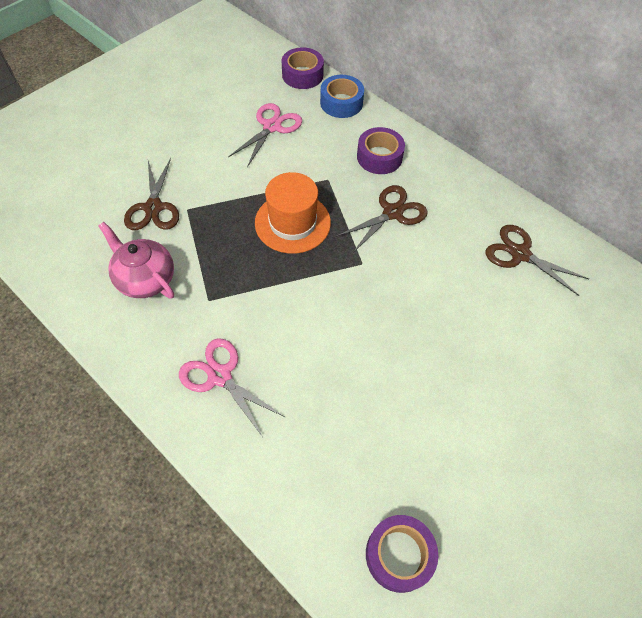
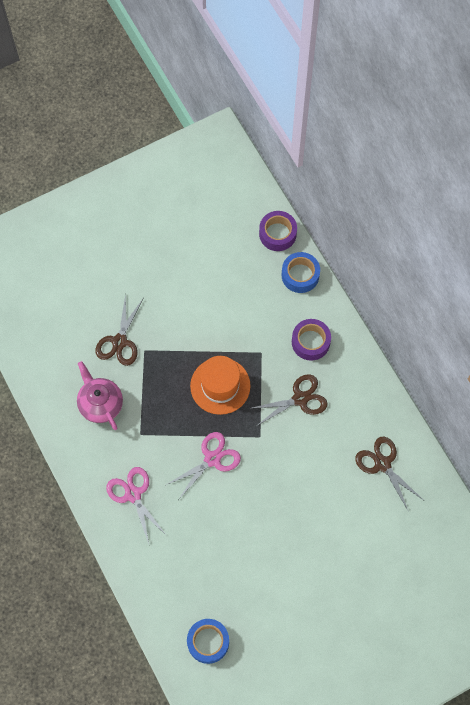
camera: 20 degrees right, 10 degrees up
(272, 127) = (233, 286): pink scissors -> pink scissors (212, 459)
(399, 555) = (208, 642): purple tape -> blue tape

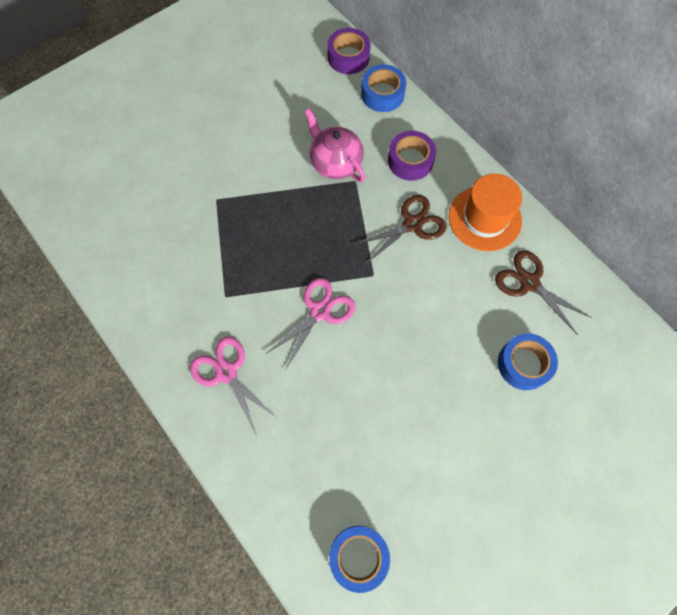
camera: 10 degrees left, 0 degrees up
(100, 404) = (170, 268): pink teapot -> pink teapot (335, 163)
(119, 342) = (185, 194): brown scissors -> none
(220, 386) = (314, 224): orange hat -> orange hat (485, 218)
(361, 527) = (523, 364): none -> blue tape

